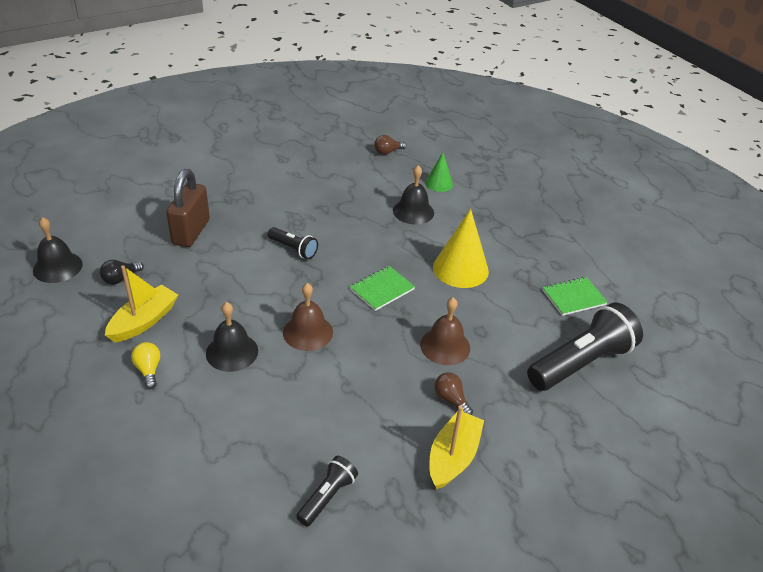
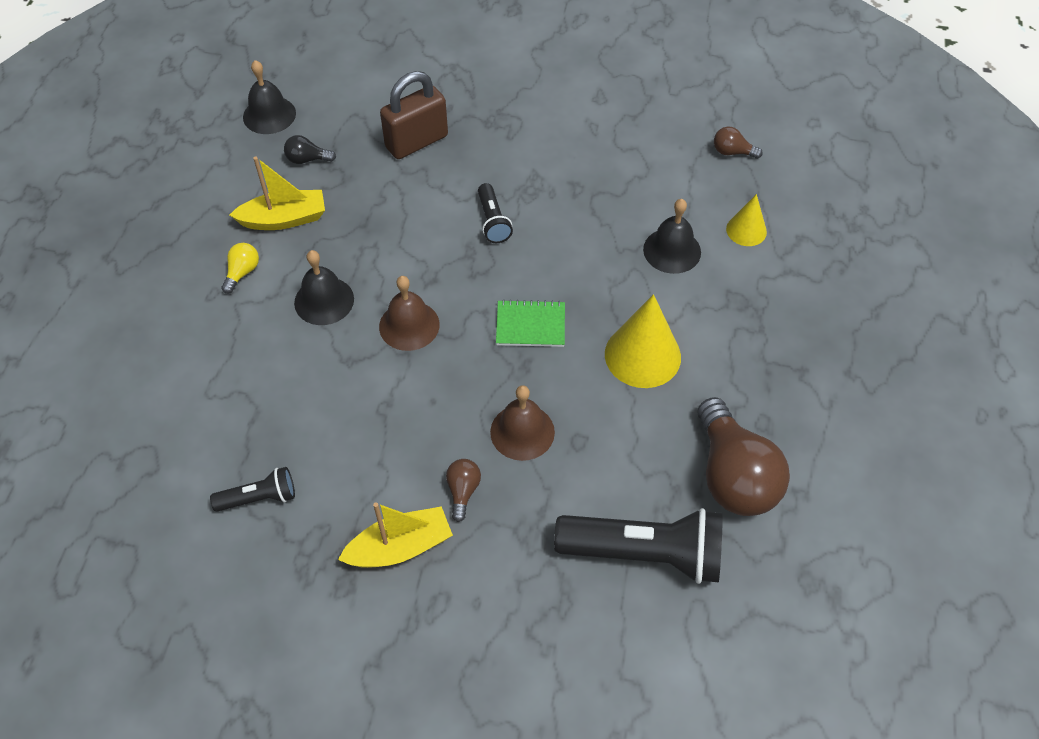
camera: 45 degrees right, 15 degrees up
(439, 183) = (746, 230): green cone -> yellow cone
(573, 297) = (733, 476): green notebook -> brown light bulb

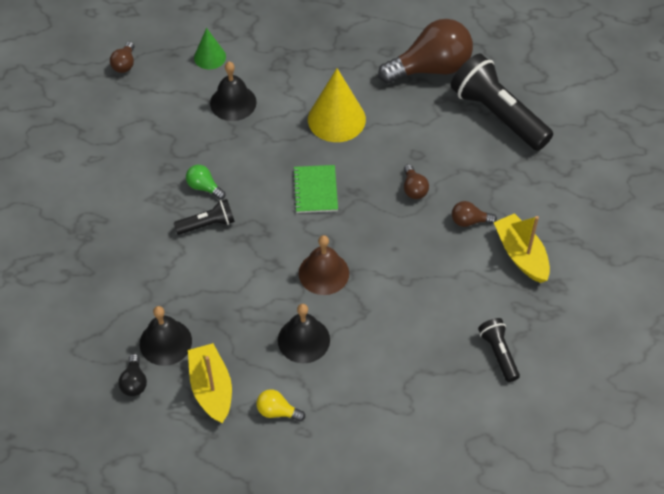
camera: 95 degrees left, 0 degrees up
(269, 115) = (71, 428): black bell -> black bell (165, 342)
(416, 142) = (111, 293): brown padlock -> none
(522, 432) = (414, 188): brown bell -> brown light bulb
(545, 220) = (204, 187): none -> green light bulb
(644, 554) = (498, 114): black flashlight -> black flashlight turned 45 degrees counterclockwise
(746, 230) = (210, 57): yellow cone -> green cone

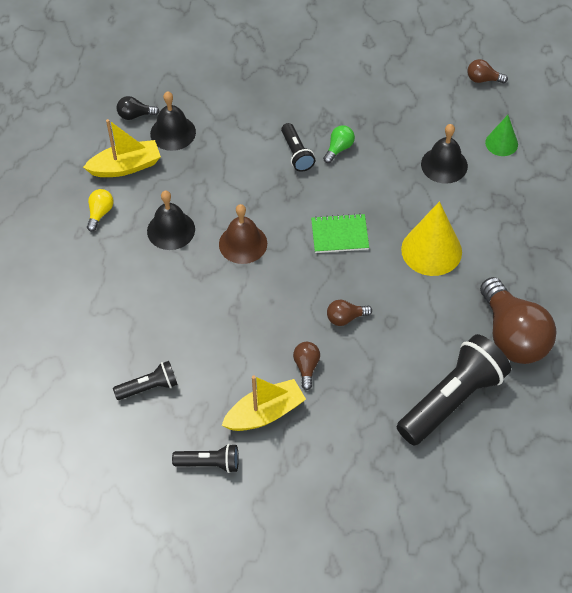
camera: 90 degrees right, 0 degrees up
(577, 299) = (209, 463): none -> black flashlight

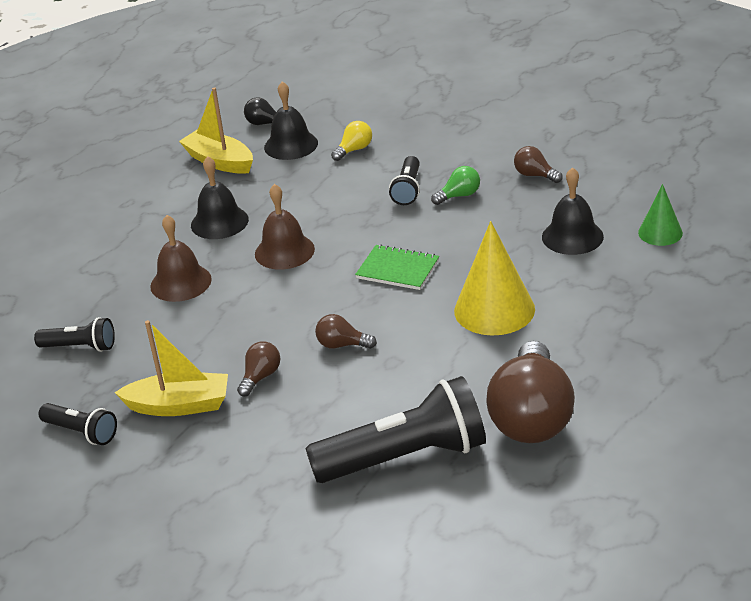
camera: 30 degrees right, 20 degrees down
(100, 213) = (161, 192): yellow light bulb -> yellow light bulb (354, 150)
(126, 166) = (219, 161): yellow boat -> yellow boat turned 150 degrees counterclockwise
(183, 299) = (181, 282): none -> brown bell
(483, 79) = (681, 172): brown light bulb -> brown light bulb (535, 175)

